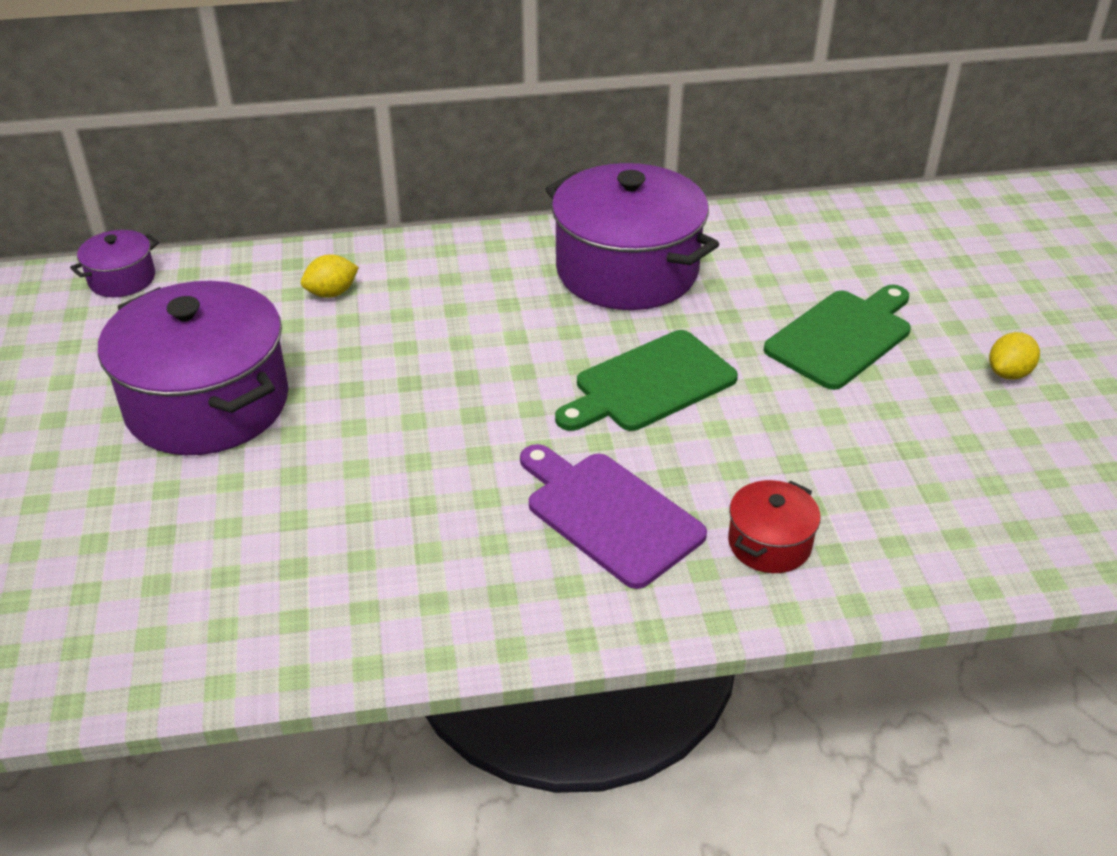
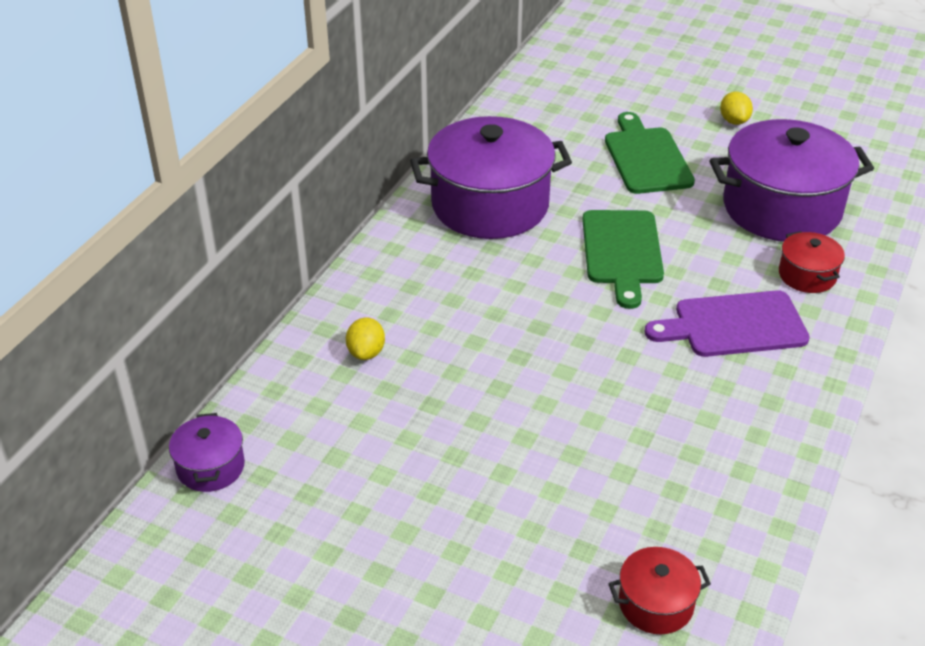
camera: 55 degrees left, 0 degrees up
(116, 615) = (656, 604): none -> red pot
(207, 403) = (444, 471): purple pot -> purple pot (781, 208)

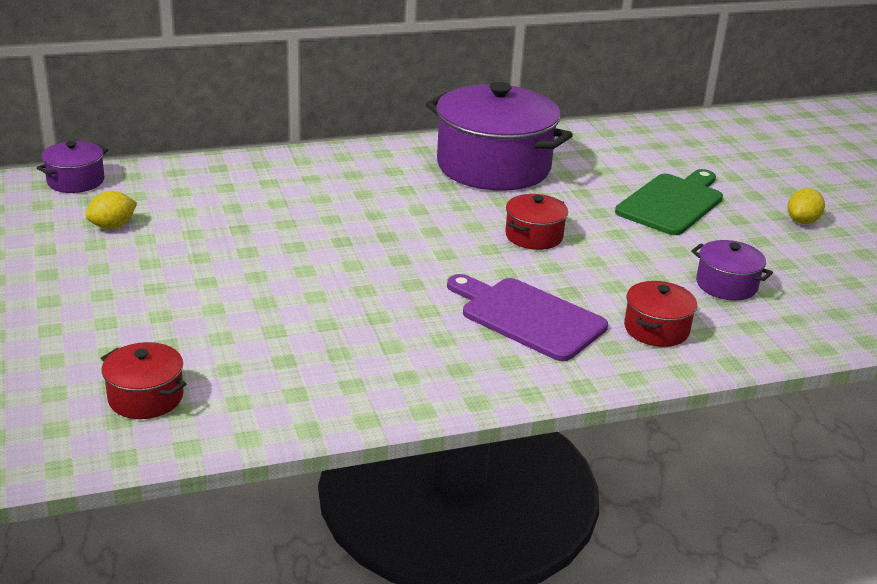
camera: 45 degrees right, 10 degrees down
(366, 352) = (258, 186): yellow lemon -> yellow lemon (113, 226)
(622, 252) = (534, 236): green cutting board -> red pot
(781, 208) = (726, 285): purple pot -> purple pot, size x0.46

